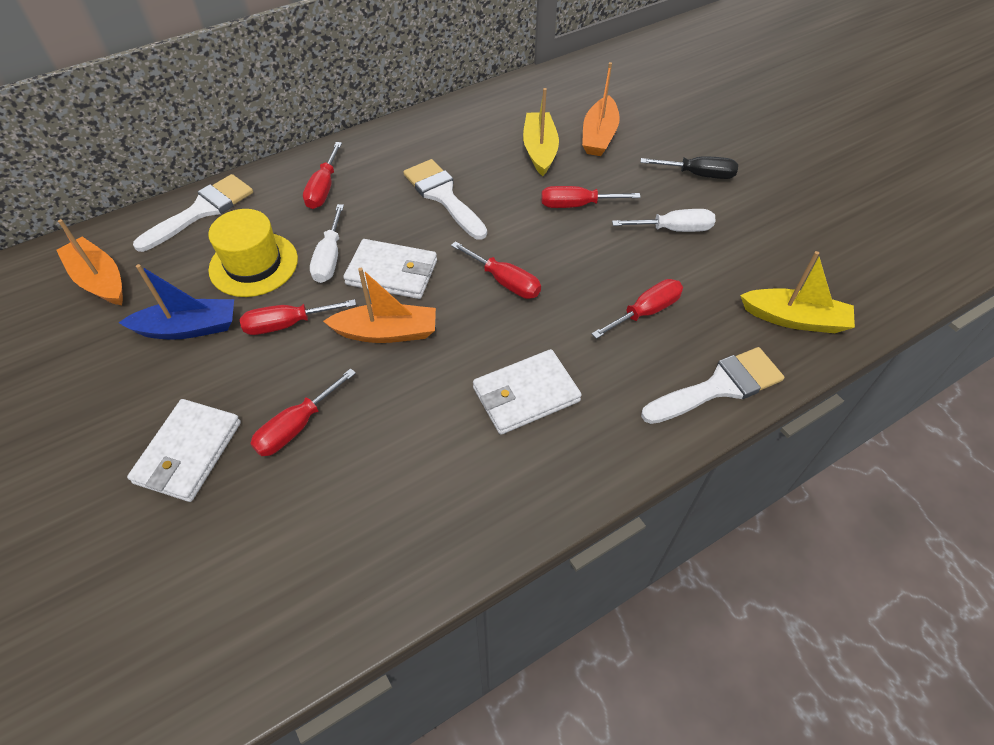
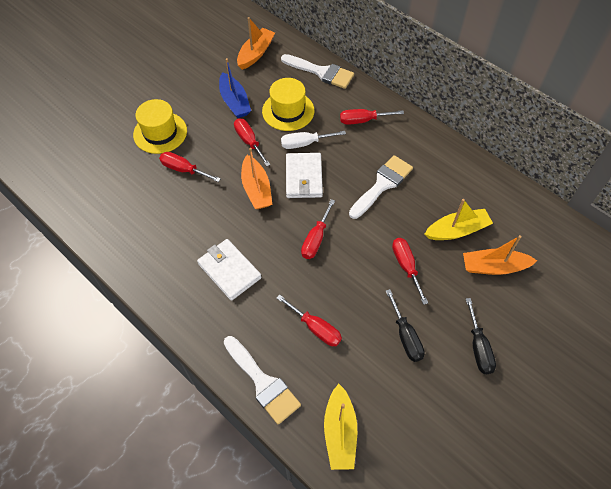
camera: 75 degrees right, 5 degrees up
(188, 452) = (160, 133): white wallet -> yellow hat
(674, 229) = (405, 336): white screwdriver -> black screwdriver

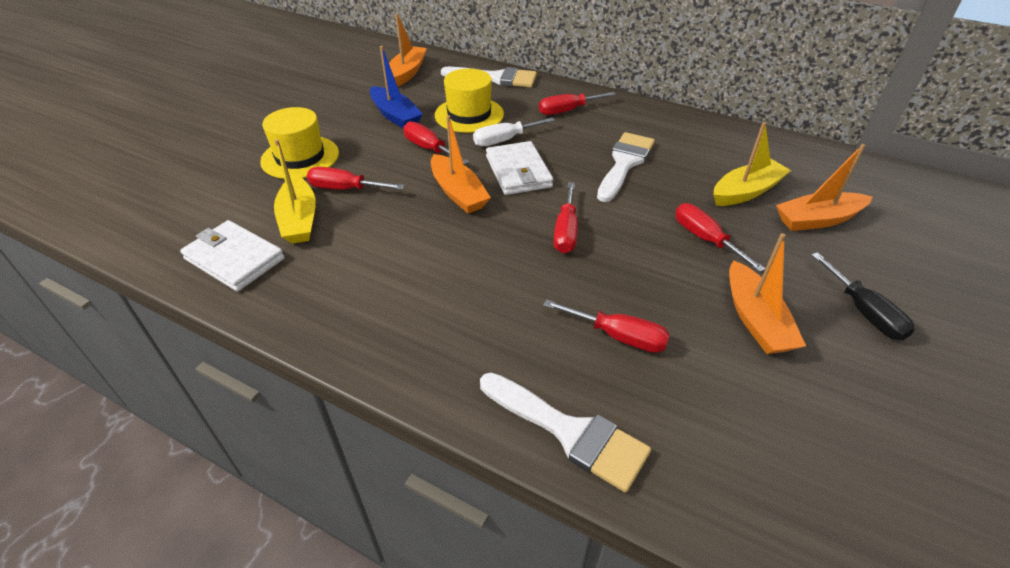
camera: 15 degrees left, 15 degrees down
(229, 271) = (453, 290): white wallet -> white wallet (234, 259)
(340, 432) = (735, 479): yellow boat -> yellow boat (299, 219)
(405, 336) = (755, 319): black screwdriver -> orange boat

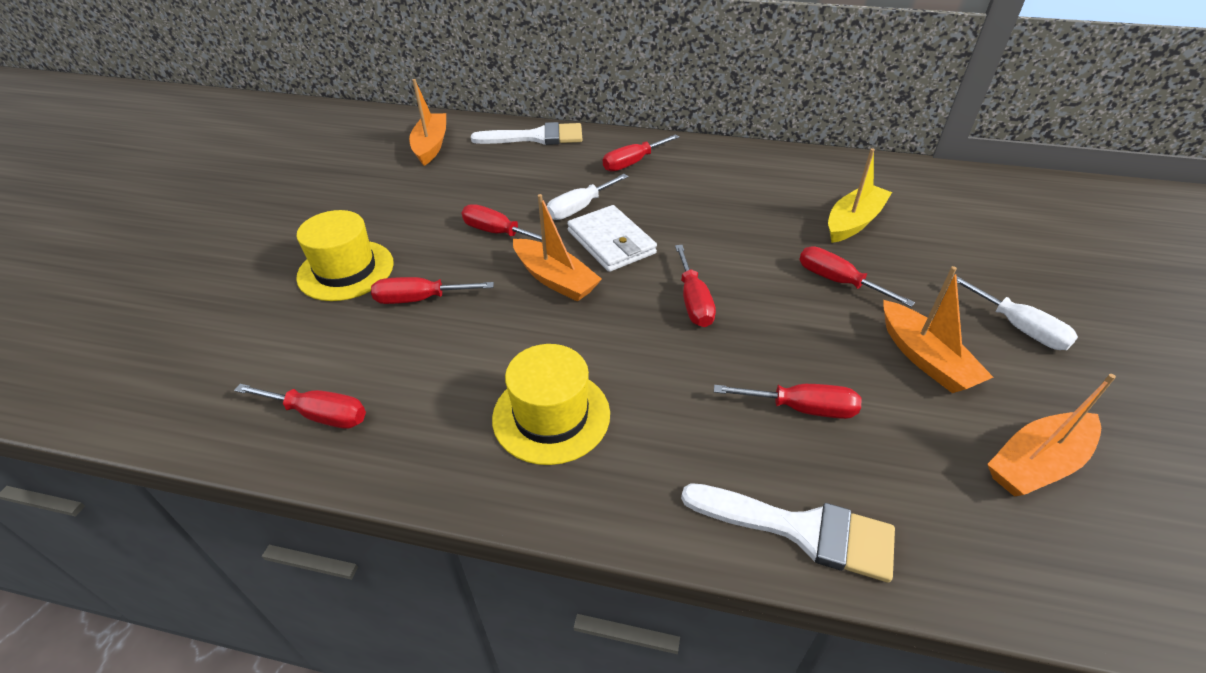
camera: 15 degrees left, 0 degrees up
(234, 259) = (319, 415): white wallet -> red screwdriver
(299, 219) = (380, 348): yellow boat -> none
(395, 116) = (440, 199): blue boat -> none
(469, 115) = (526, 185): yellow hat -> yellow hat (551, 416)
(624, 163) = (719, 212): white brush -> none
(817, 220) = (933, 239): orange boat -> orange boat (1036, 463)
(864, 312) = (1018, 328): black screwdriver -> white screwdriver

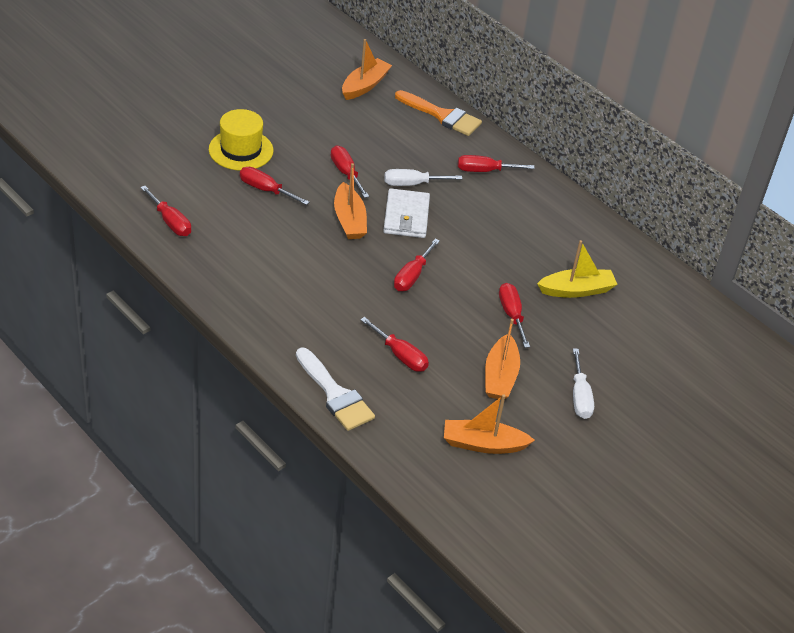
camera: 30 degrees right, 0 degrees up
(537, 137) = (442, 116): white brush -> orange brush
(551, 416) = (275, 285): yellow hat -> none

